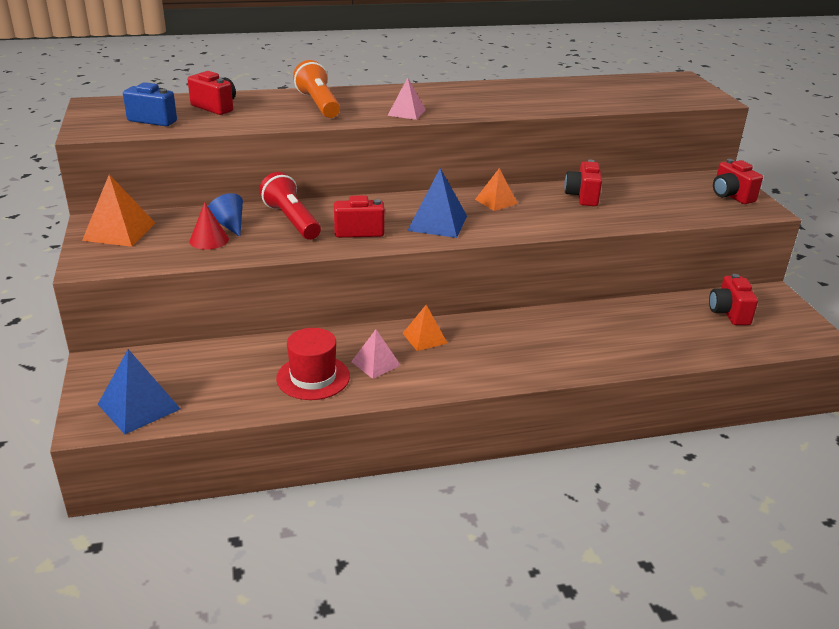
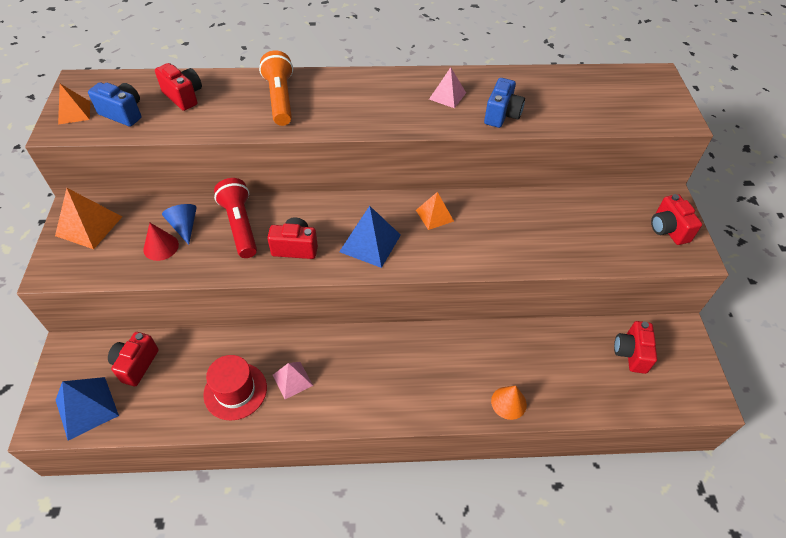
camera: 10 degrees right, 20 degrees up
(406, 112) = (359, 119): pink pyramid -> pink pyramid (447, 96)
(424, 338) = (343, 352): orange pyramid -> orange pyramid (74, 112)
(546, 104) = (502, 115): none -> blue camera
(582, 197) = (519, 216): red camera -> red camera (136, 364)
(619, 358) = (508, 402): none -> orange cone

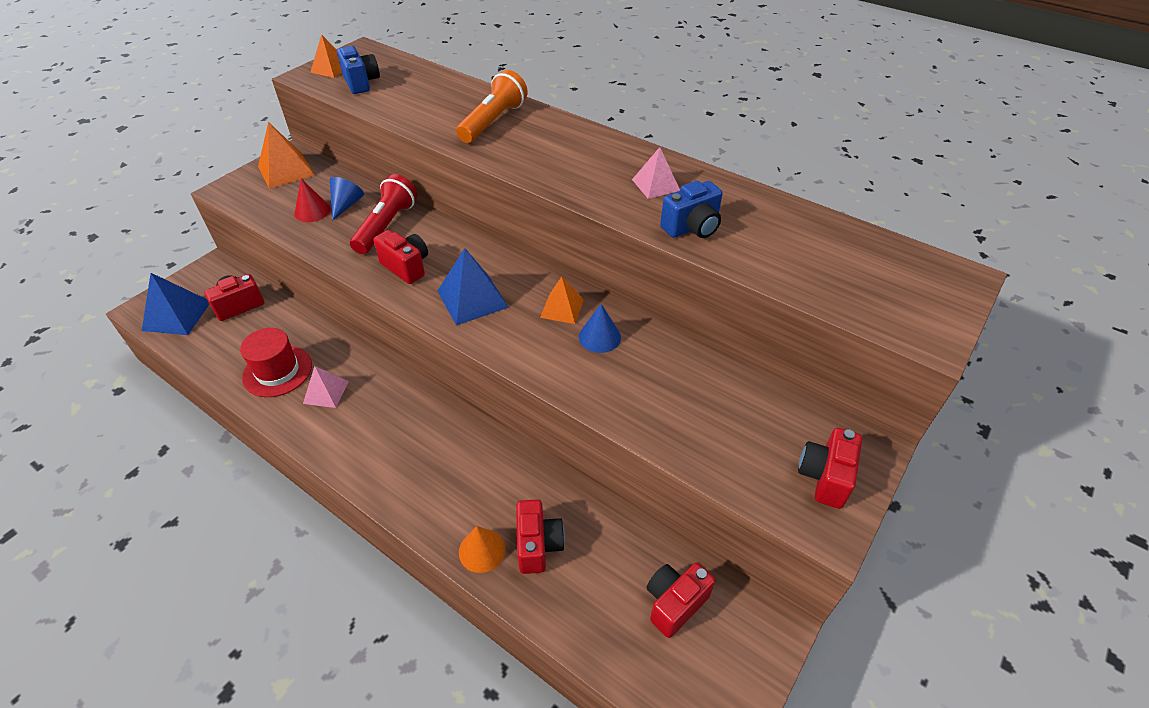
camera: 40 degrees right, 5 degrees down
(184, 96) = (420, 89): red camera -> red camera (538, 545)
(477, 221) = (599, 337): none -> blue cone

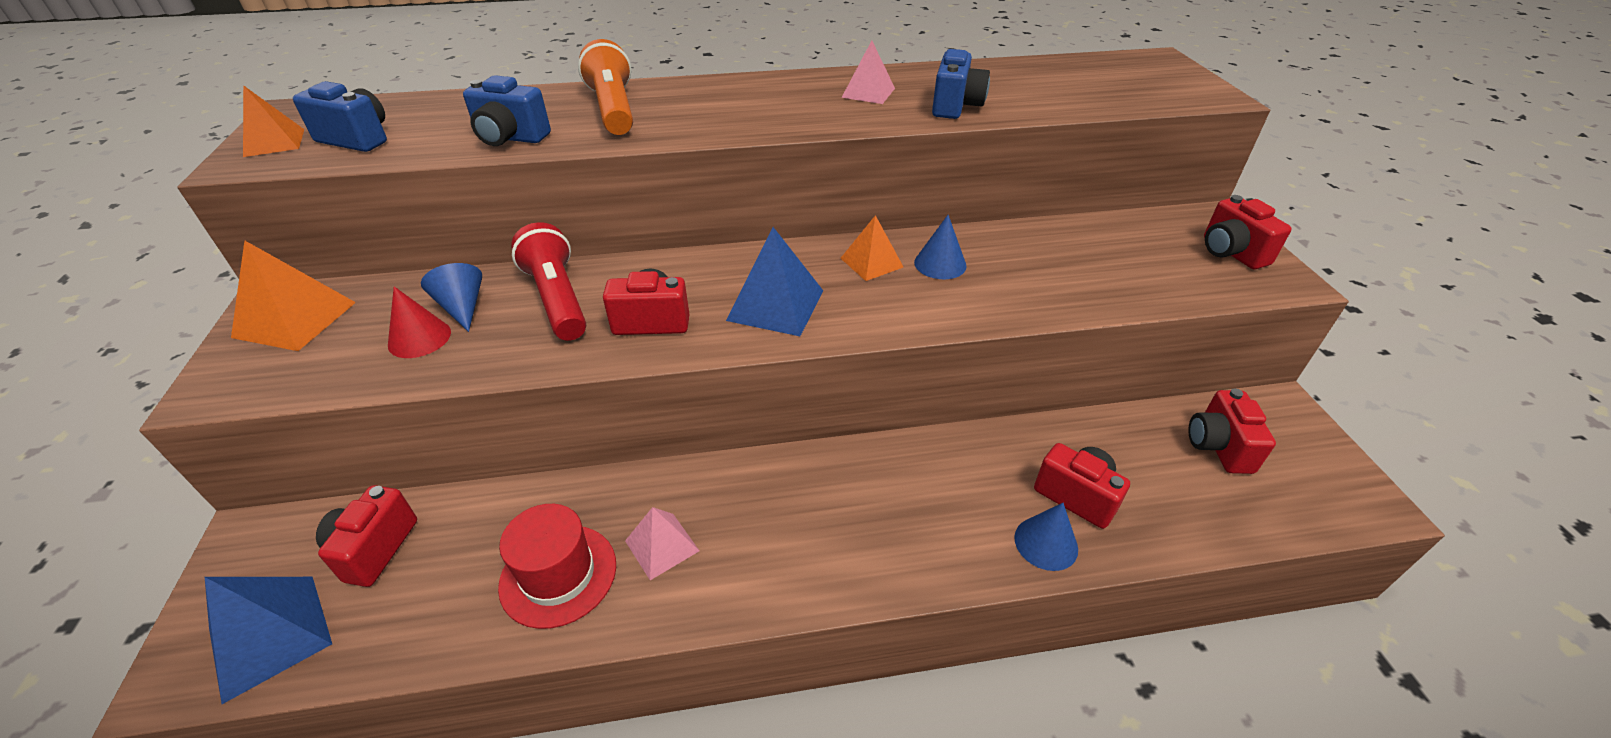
camera: 45 degrees left, 5 degrees down
(419, 117) = (510, 138): none -> blue camera
(482, 550) = (1046, 543): orange cone -> blue cone

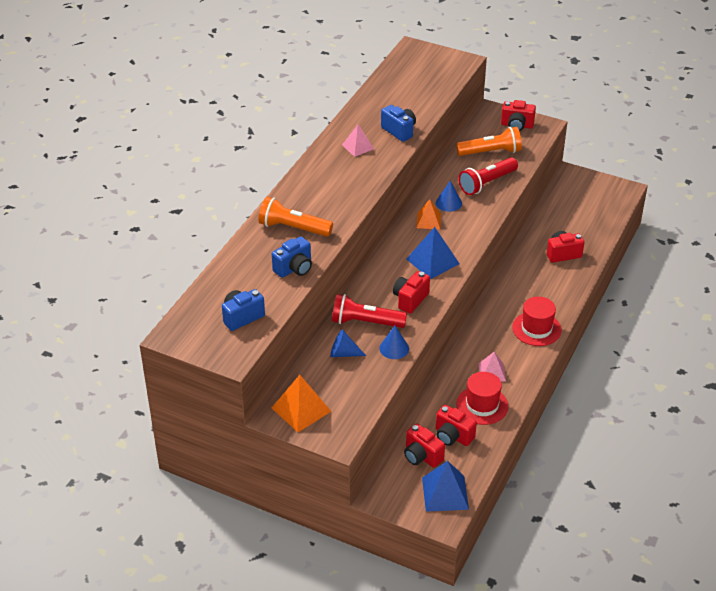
camera: 55 degrees left, 0 degrees up
(274, 142) = (216, 345): orange pyramid -> none
(419, 338) = (357, 371): red cone -> none
(836, 557) = (536, 329): none -> red hat
(1043, 281) = (487, 183): none -> red flashlight
(1046, 543) = (575, 274): blue cone -> blue cone (394, 348)
(1123, 254) = (490, 152): none -> orange flashlight
(1218, 447) = (573, 205): red camera -> red camera (453, 436)

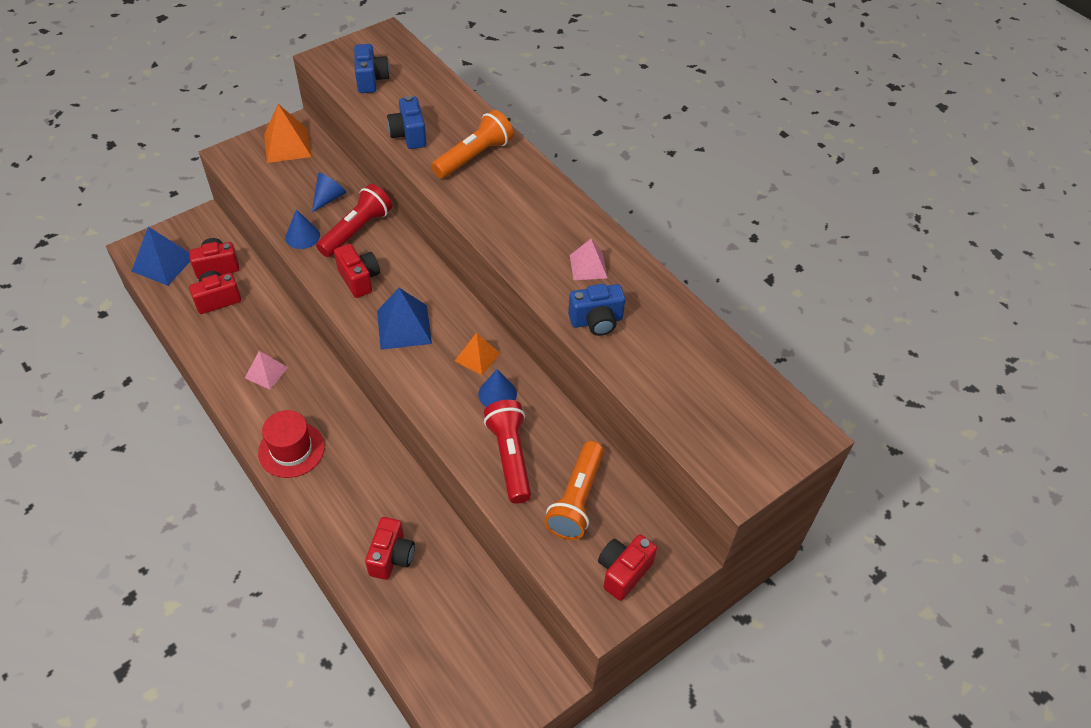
camera: 115 degrees right, 10 degrees up
(482, 405) = (232, 341): red hat -> none

